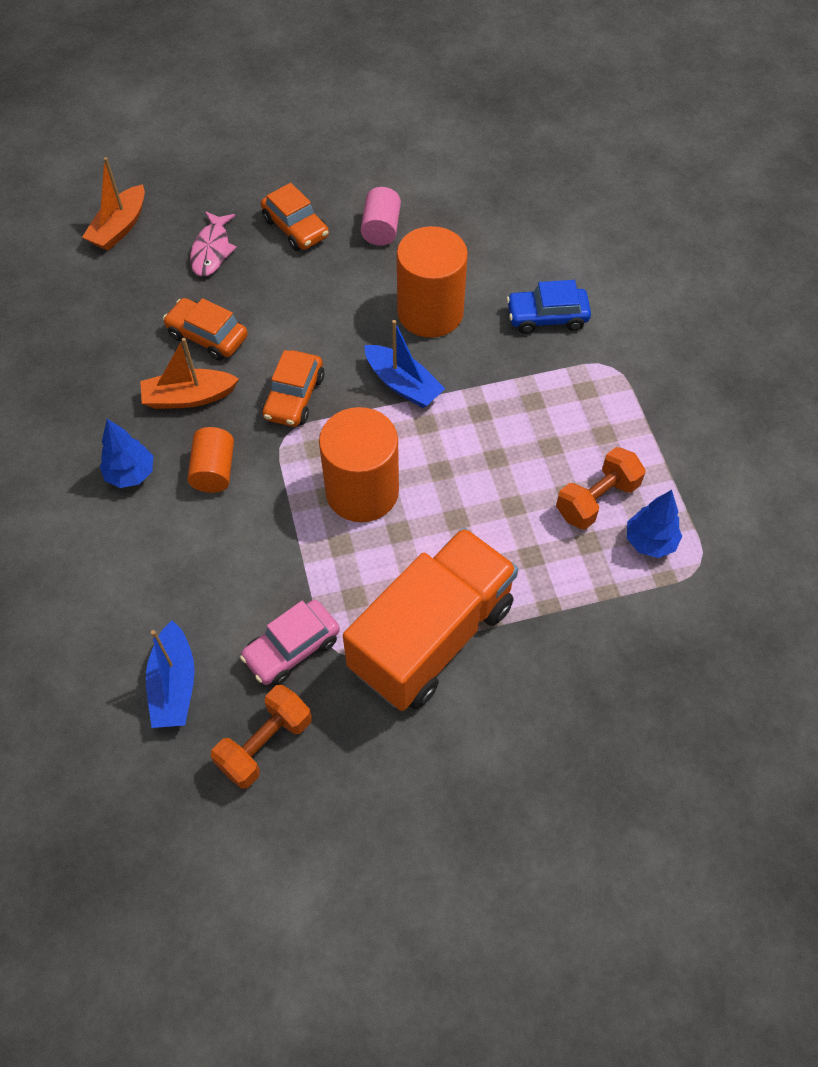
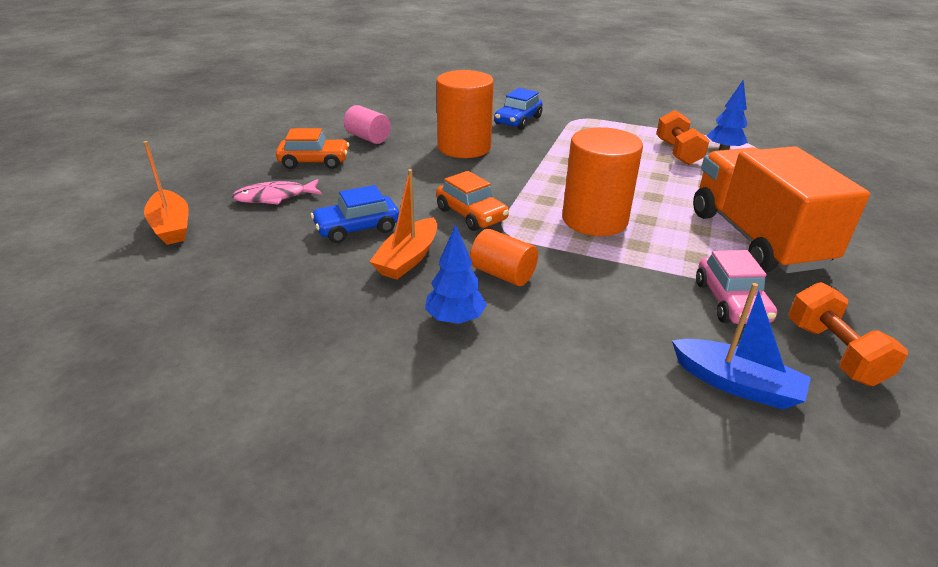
camera: 55 degrees left, 25 degrees down
(207, 336) = (357, 228): orange car -> blue car
(212, 250) = (275, 197): pink fish -> pink fish turned 120 degrees clockwise
(403, 384) = (513, 175): blue boat -> none

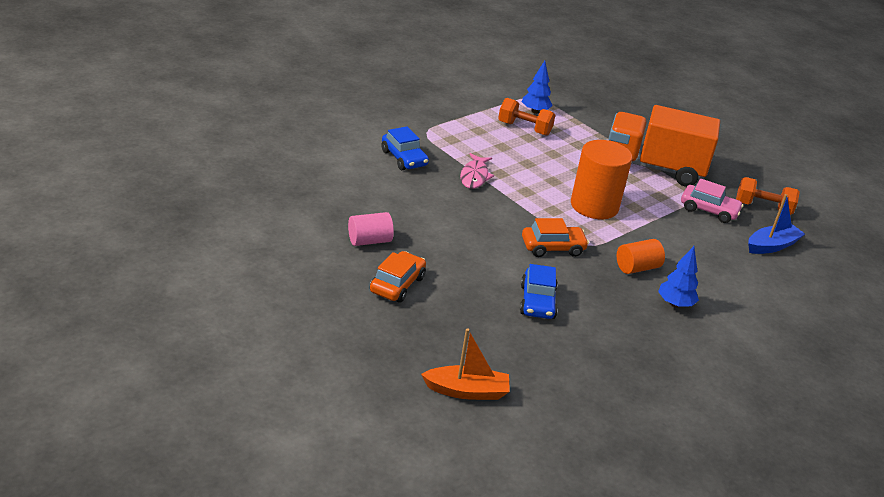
camera: 65 degrees left, 0 degrees up
(275, 197) = (453, 324): pink fish -> pink fish (474, 176)
(408, 258) = (595, 295): orange boat -> none
(464, 147) = (435, 204): orange cylinder -> none

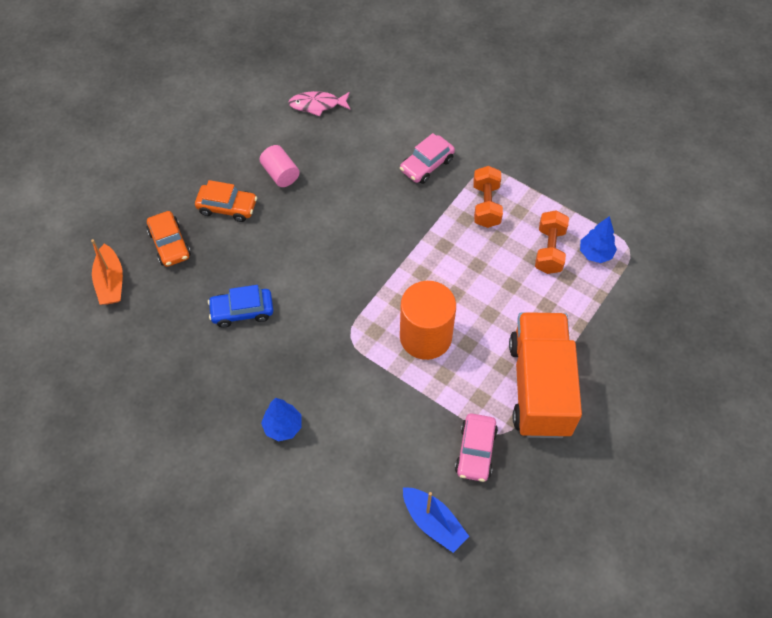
camera: 80 degrees right, 25 degrees up
(404, 158) = (426, 165): blue car -> pink car
(474, 176) = (426, 226): pink fish -> pink fish (317, 105)
(553, 248) = (332, 311): orange car -> orange car (169, 244)
(637, 268) = (330, 387): orange cylinder -> none
(762, 208) = (513, 512): orange dumbbell -> orange dumbbell (486, 205)

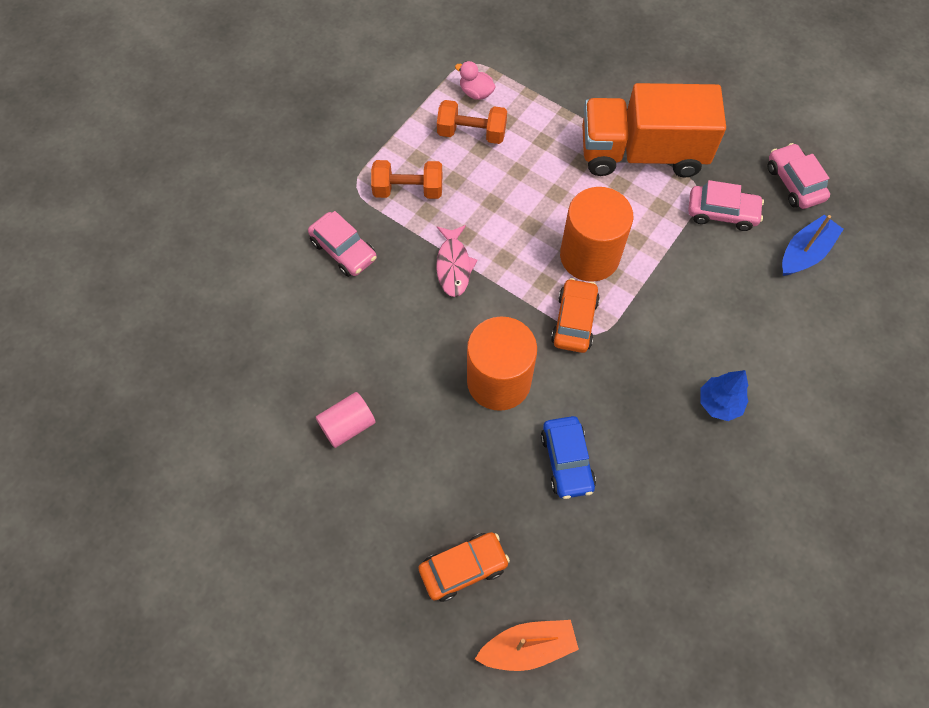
camera: 90 degrees left, 5 degrees up
(227, 207) = (402, 493): orange car -> orange car (574, 321)
(311, 267) = (498, 381): none -> orange cylinder
(317, 105) = (228, 382): pink fish -> pink fish (453, 266)
(515, 525) = (794, 183): none -> pink car
(595, 254) = (476, 93): blue tree -> pink duck

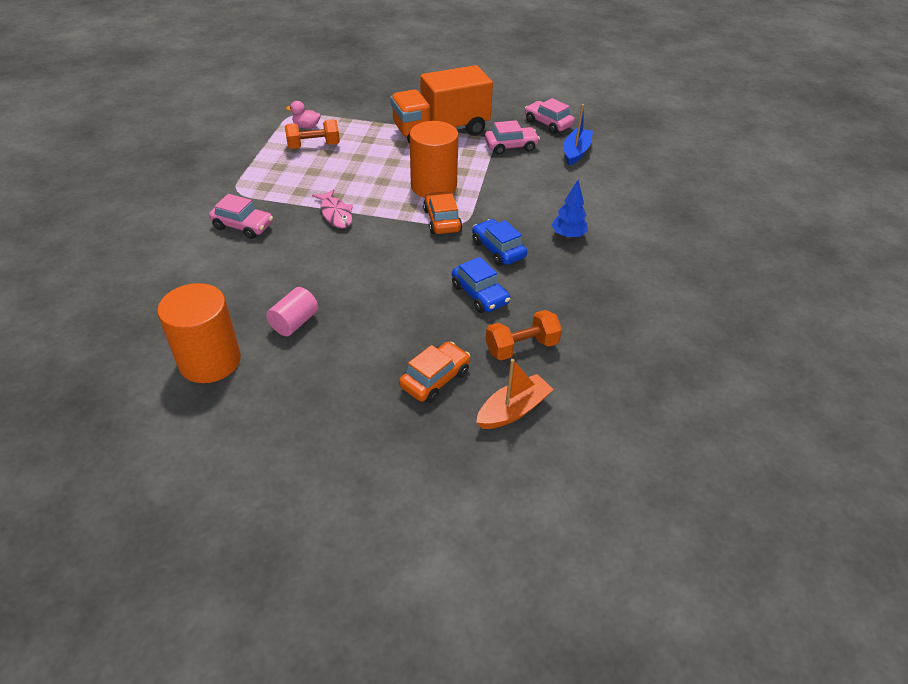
camera: 25 degrees left, 20 degrees down
(408, 190) = (279, 183): orange dumbbell -> orange dumbbell (521, 347)
(498, 381) = (404, 265): orange cylinder -> orange cylinder (210, 361)
(621, 396) = (498, 249): none -> blue car

